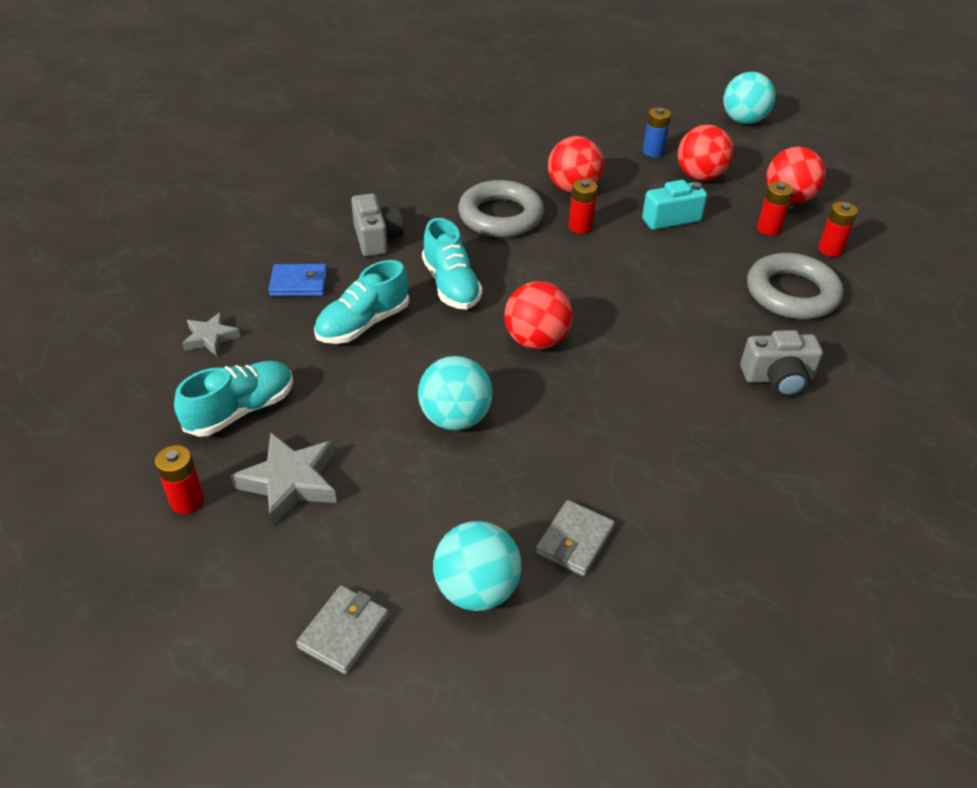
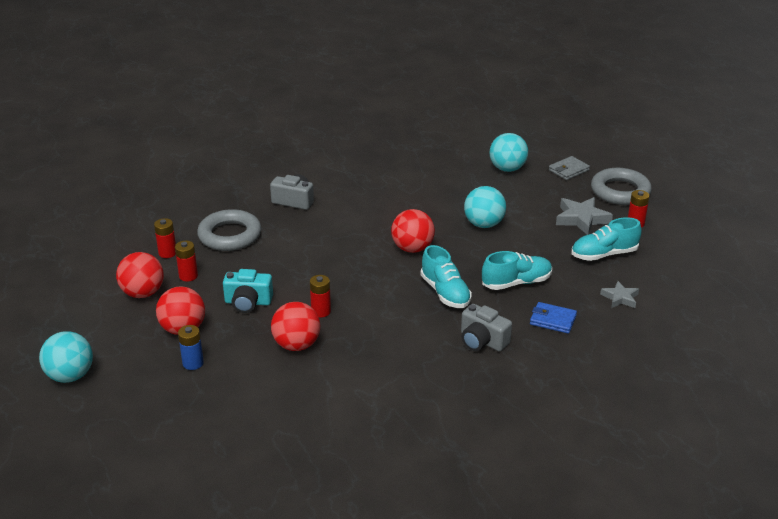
camera: 155 degrees left, 10 degrees down
(376, 238) = (482, 341): grey camera -> grey camera turned 60 degrees counterclockwise
(451, 285) = (445, 293): turquoise shoe -> turquoise shoe turned 150 degrees clockwise
(500, 216) = (374, 335): grey ring -> grey ring (620, 191)
(575, 541) = (454, 172): grey wallet -> none

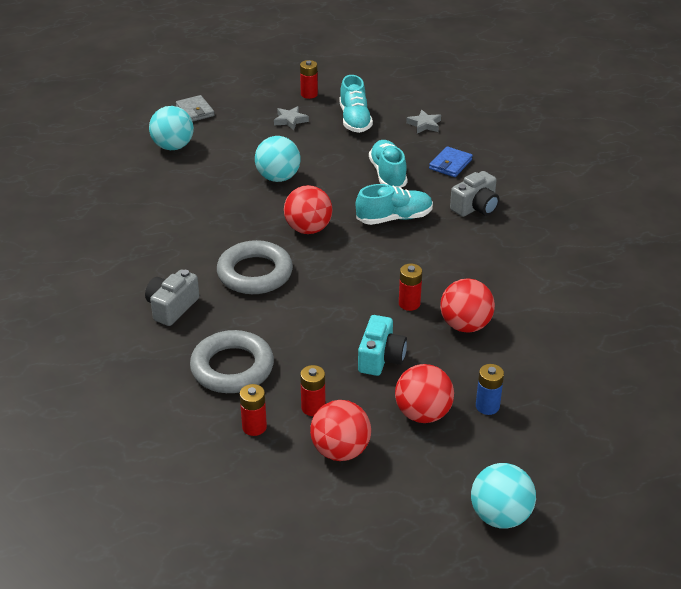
camera: 80 degrees left, 5 degrees up
(581, 219) = (290, 120): grey star -> grey star, size x0.61
(620, 191) = (249, 91): grey ring -> grey ring (255, 273)

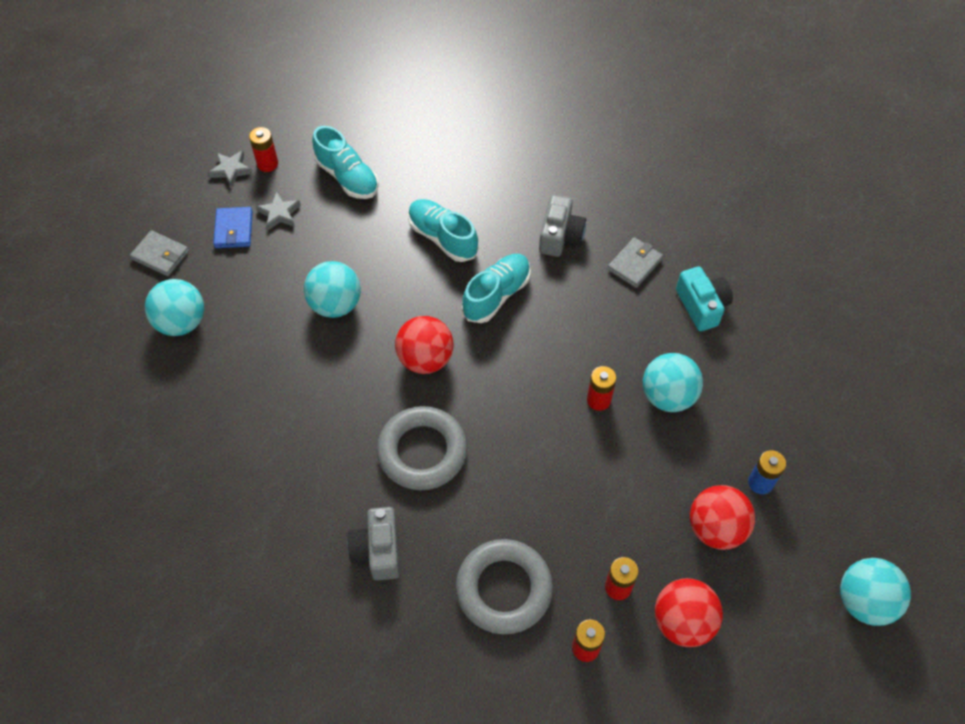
camera: 35 degrees left, 20 degrees up
(381, 358) = (627, 485): turquoise camera -> turquoise camera (702, 306)
(424, 125) = (423, 147): grey star -> grey star (231, 170)
(450, 164) = (492, 190): blue wallet -> blue wallet (234, 230)
(465, 325) = (668, 396): red ball -> turquoise ball
(517, 244) = (634, 264): none -> grey wallet

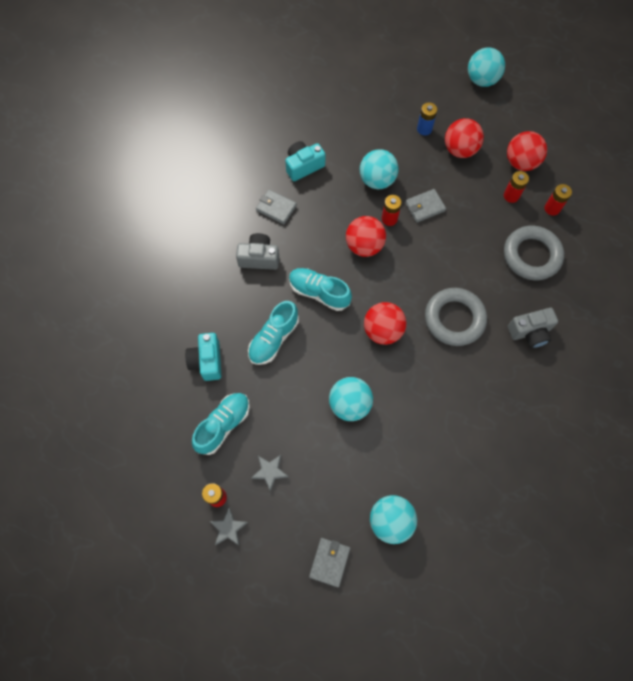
camera: 100 degrees left, 10 degrees up
(234, 230) = (292, 506): blue wallet -> none
(430, 169) = (207, 361): none -> turquoise camera
(559, 360) = (364, 246): none -> red ball
(613, 452) = (425, 207): none -> grey wallet

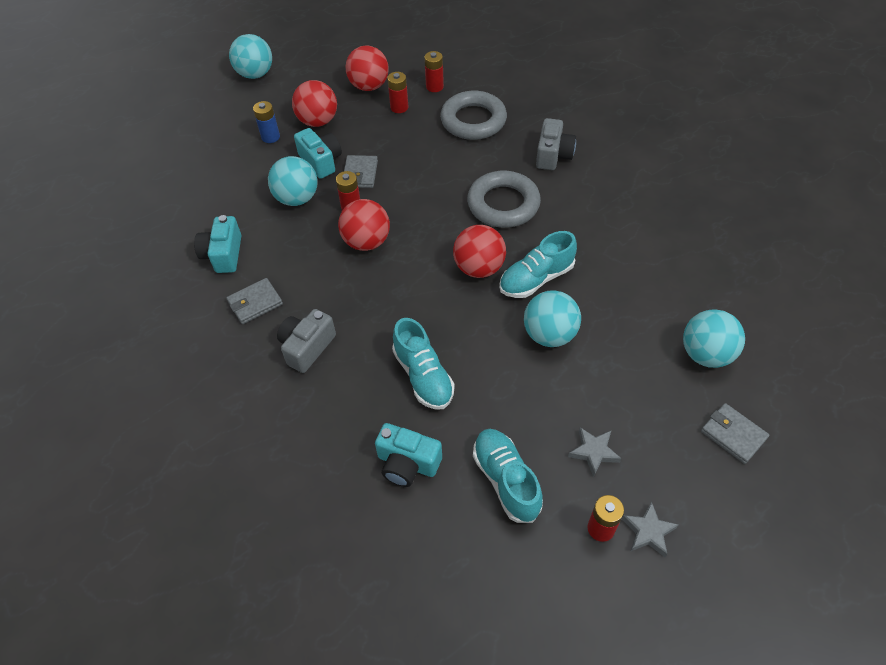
camera: 60 degrees left, 15 degrees down
(319, 292) = (394, 306): turquoise shoe -> turquoise shoe (536, 279)
(421, 175) = (321, 161): none -> turquoise camera

